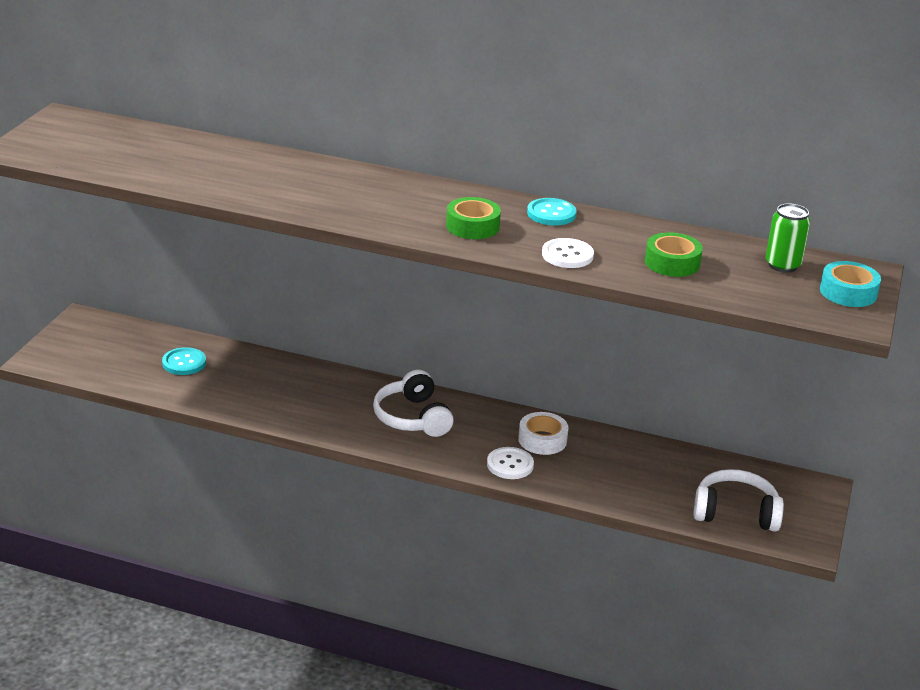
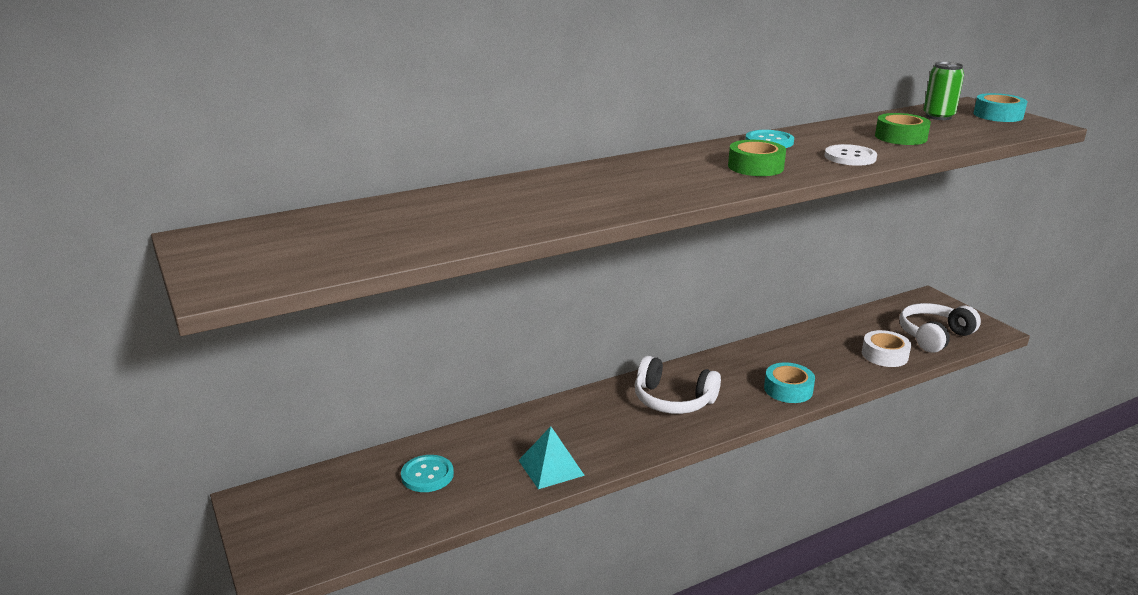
camera: 45 degrees left, 5 degrees down
(254, 404) = (551, 467): none -> turquoise pyramid
(510, 465) = (788, 389): white button -> turquoise tape
(542, 440) = (769, 362): white tape -> white tape (884, 355)

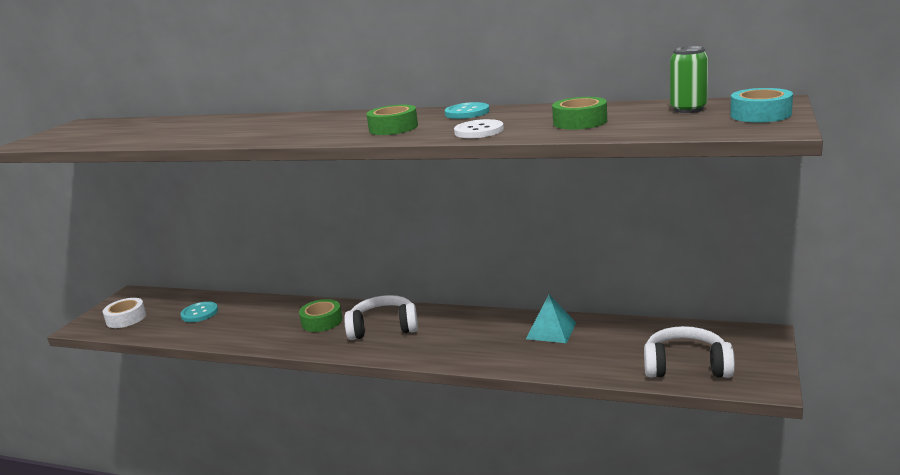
camera: 50 degrees right, 5 degrees down
(551, 467) = (249, 335): turquoise pyramid -> turquoise pyramid (551, 330)
(599, 420) = (322, 321): none -> green tape
(673, 400) = (383, 328): white headphones -> white headphones turned 105 degrees clockwise
(788, 389) = (468, 353): turquoise tape -> none
(884, 355) = (601, 362): white tape -> white tape (126, 318)

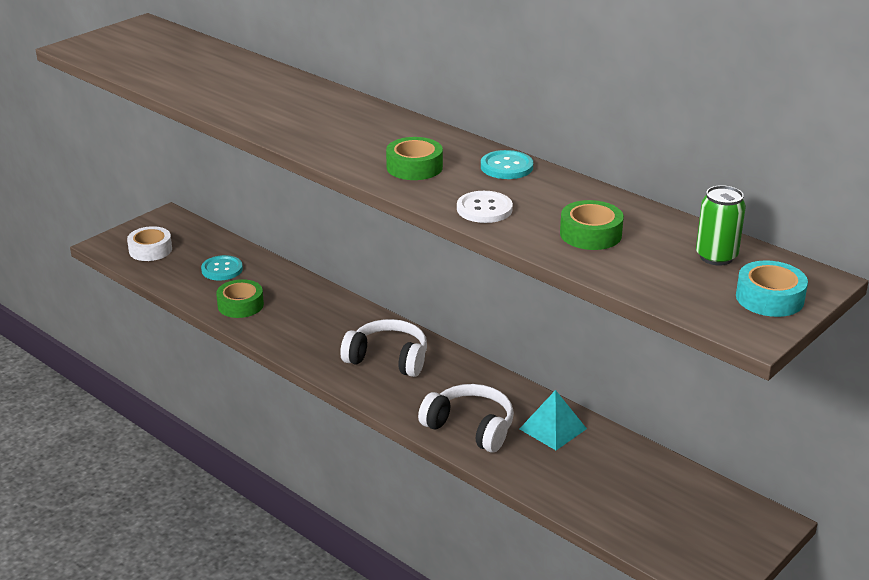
camera: 20 degrees right, 10 degrees up
(322, 321) = (333, 326): green tape -> green tape (240, 305)
(686, 366) = (653, 527): white headphones -> white headphones (470, 427)

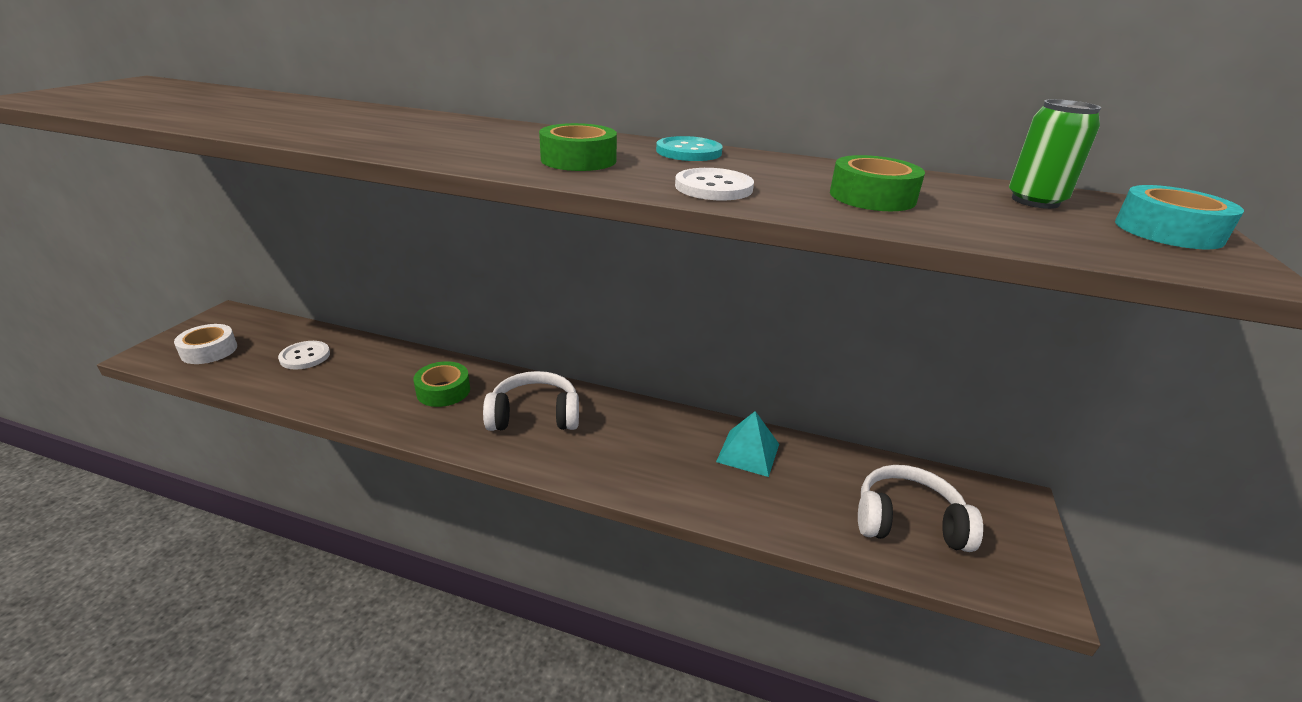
camera: 25 degrees left, 0 degrees up
(222, 269) = (305, 356): turquoise button -> white button
(240, 305) = (338, 391): green tape -> green tape (443, 391)
(470, 427) = (666, 474): white headphones -> white headphones (908, 521)

